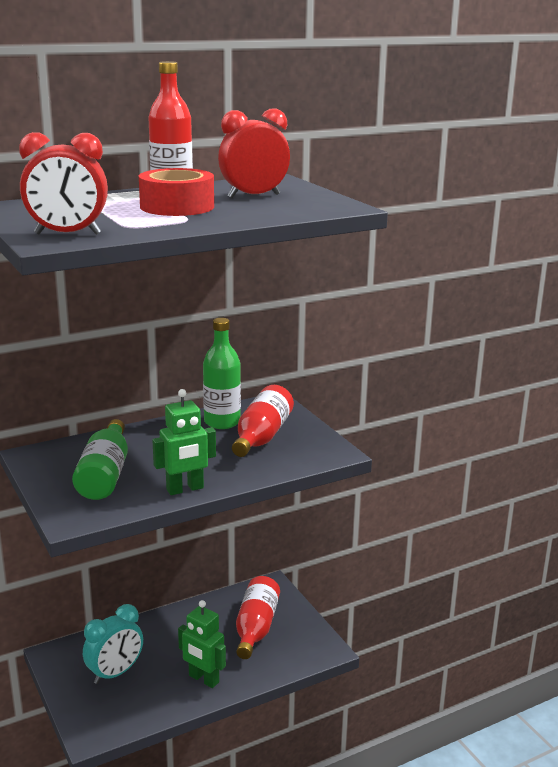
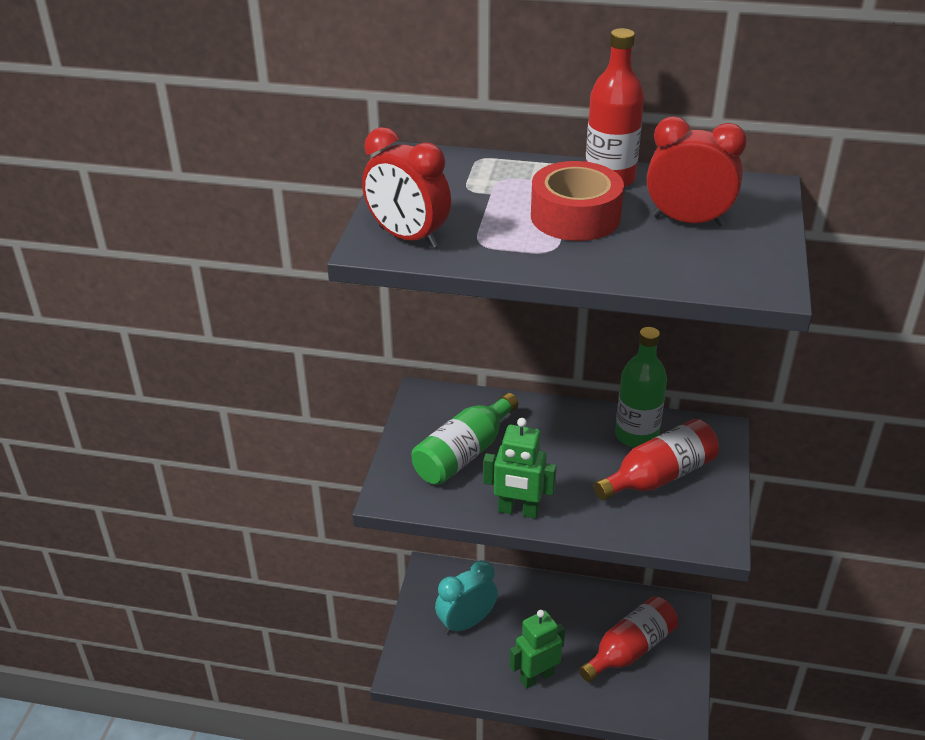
camera: 40 degrees right, 15 degrees up
(115, 673) = (466, 622): turquoise clock -> turquoise clock turned 150 degrees clockwise
(203, 679) = (536, 677): green robot -> green robot turned 75 degrees clockwise

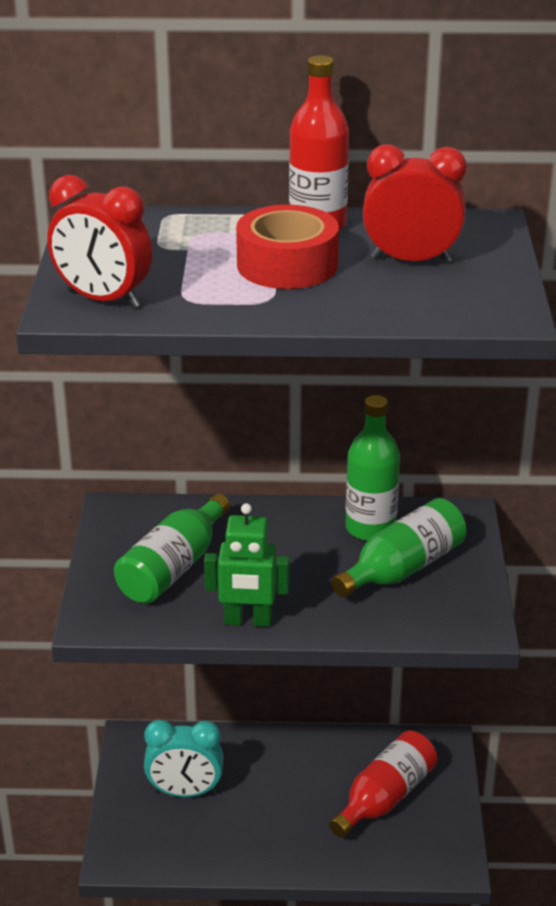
camera: 10 degrees left, 5 degrees down
(466, 622) = (185, 792): turquoise clock -> turquoise clock turned 135 degrees counterclockwise
(536, 677) = (279, 841): green robot -> none
(658, 476) = (402, 568): red bottle -> green bottle

